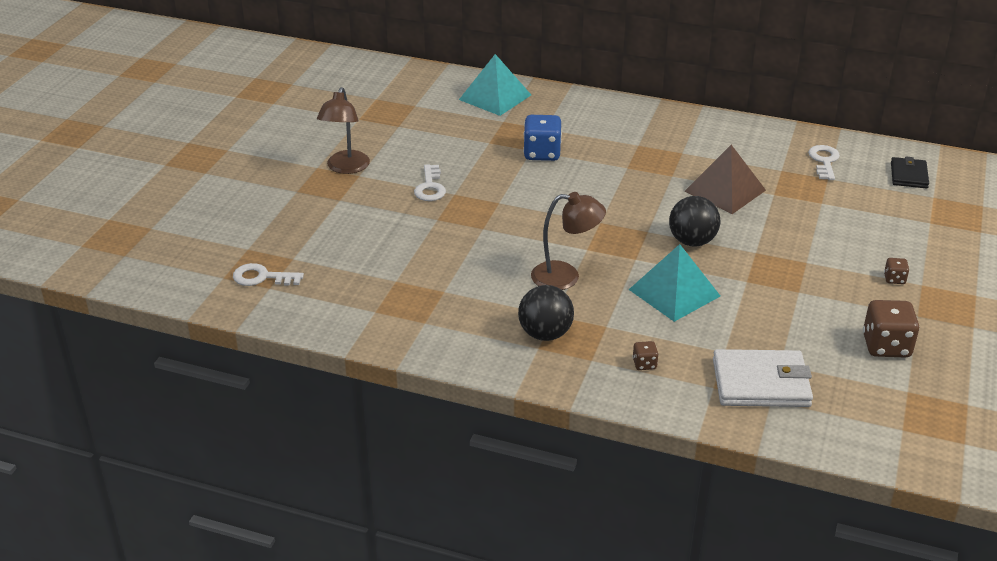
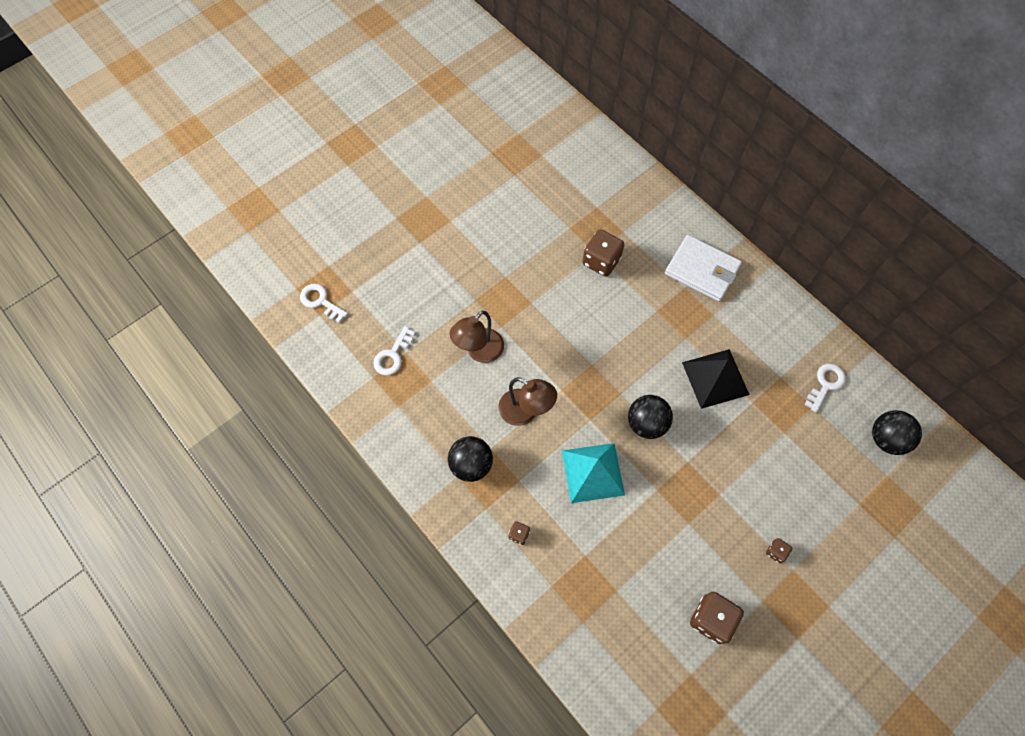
camera: 30 degrees right, 30 degrees up
(346, 168) = (446, 207): brown lamp -> brown lamp (479, 352)
(430, 187) = (492, 260): white key -> white key (393, 355)
(495, 97) = (610, 173): turquoise pyramid -> none
(542, 153) = (601, 261): blue dice -> brown dice
(725, 190) = (715, 378): brown pyramid -> black pyramid
(761, 383) = (588, 602): white wallet -> white wallet (702, 270)
(909, 175) = (886, 439): black wallet -> black ball

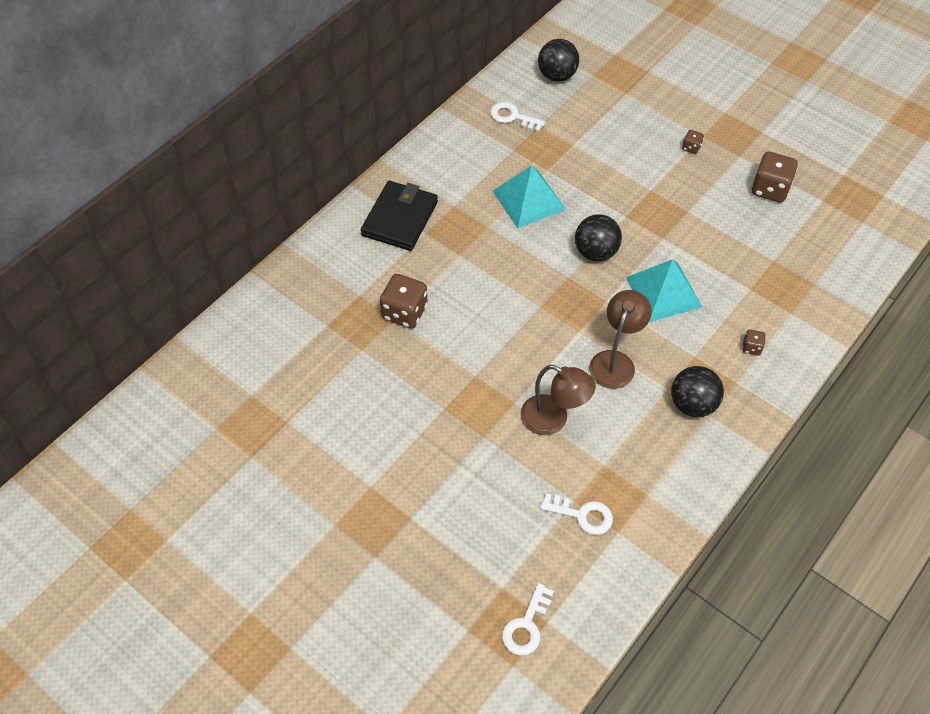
camera: 100 degrees left, 10 degrees down
(702, 270) = (400, 218): white wallet -> black wallet
(715, 378) = (528, 200): black pyramid -> turquoise pyramid

